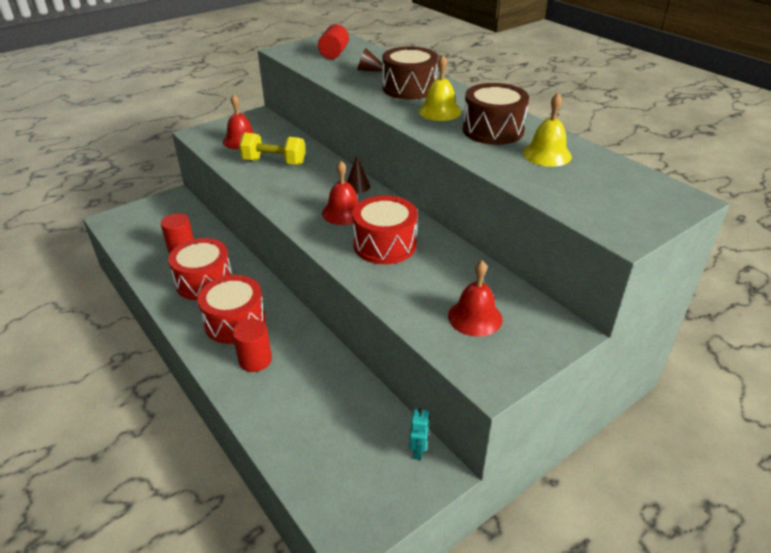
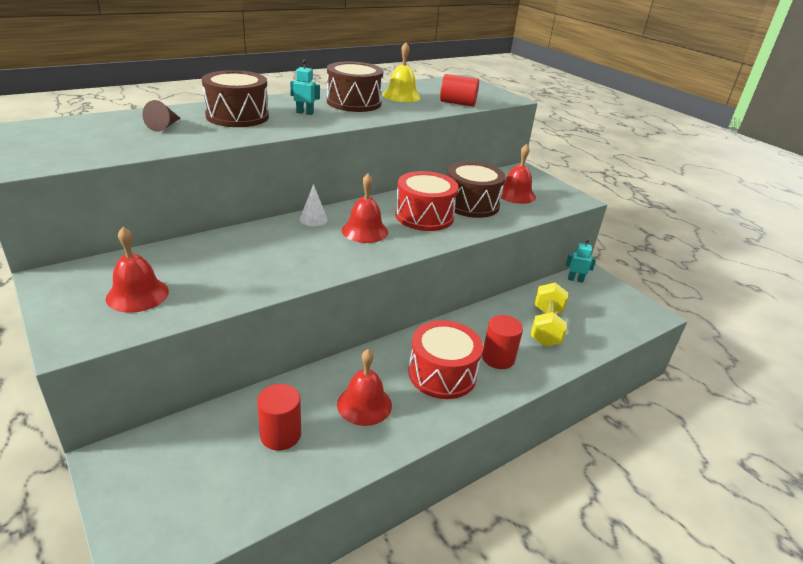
camera: 90 degrees left, 5 degrees down
(204, 281) = (364, 404): red drum -> red bell
(274, 162) = (227, 268): yellow dumbbell -> yellow dumbbell (546, 327)
(334, 53) = (77, 138): red cylinder -> red cylinder (457, 103)
(357, 186) = (313, 219): brown cone -> white cone
(428, 277) = (471, 204): none -> brown drum
(439, 111) = (305, 113): yellow bell -> turquoise robot

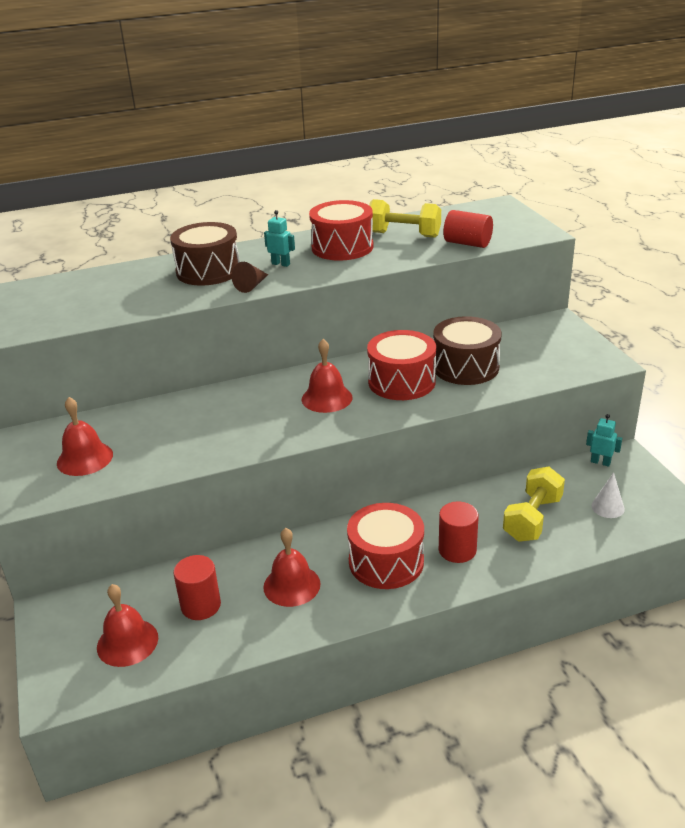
camera: 20 degrees right, 0 degrees up
(164, 126) = (132, 286): brown cone -> brown cone (251, 285)
(313, 219) = (277, 383): white cone -> white cone (607, 507)
(354, 103) = (342, 247): brown drum -> red drum
(401, 96) = (404, 234): yellow bell -> yellow dumbbell
(515, 194) = (529, 355): red bell -> red bell (127, 642)

